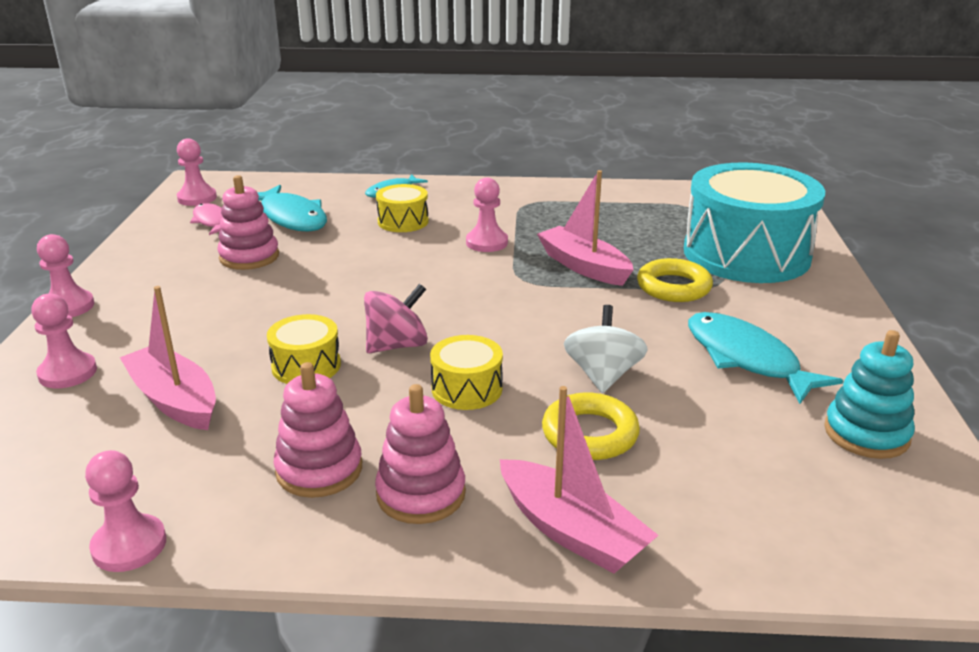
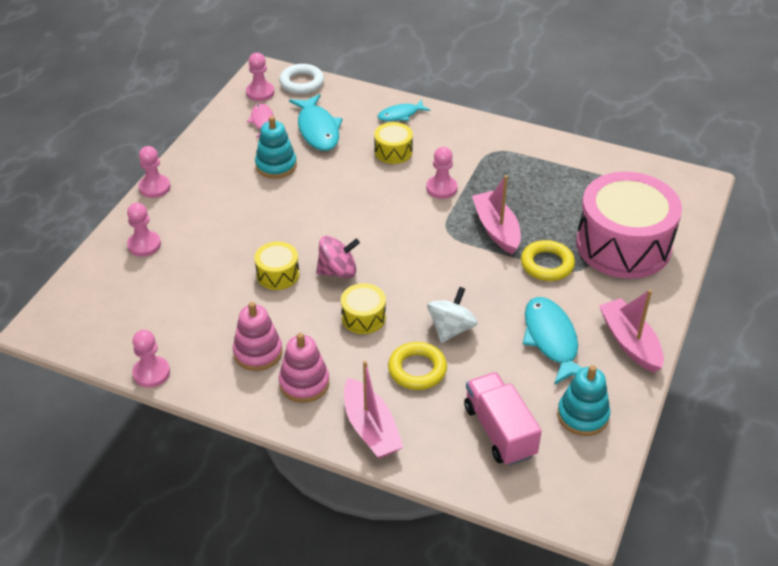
camera: 20 degrees right, 15 degrees up
(174, 400) = (196, 282): pink boat -> pink boat (630, 342)
(249, 257) = (276, 165): pink stacking toy -> turquoise stacking toy
(250, 183) = (302, 83): none -> white ring
(746, 254) = (623, 245): turquoise drum -> pink drum
(771, 483) = (499, 431): none -> pink truck

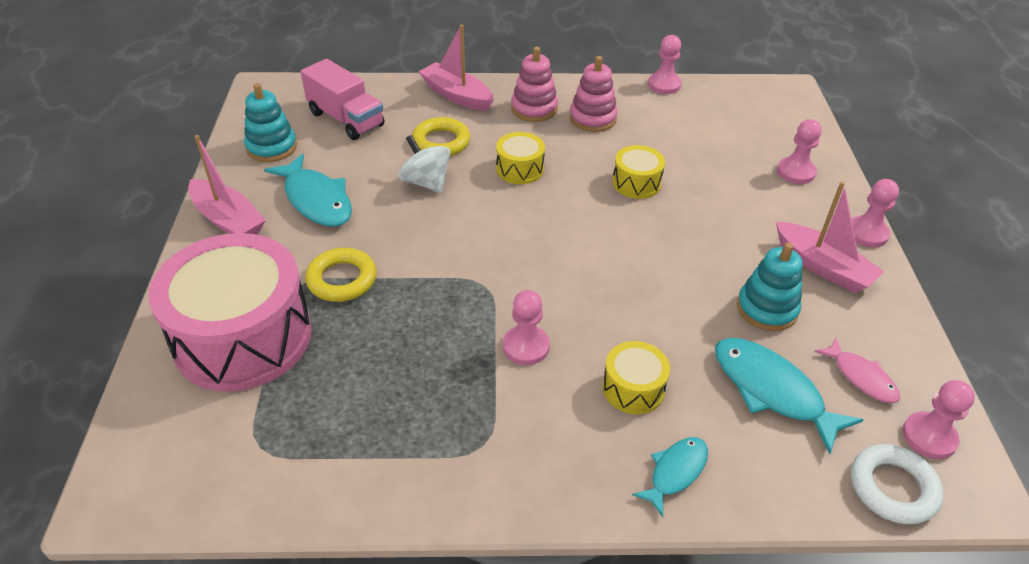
camera: 155 degrees right, 0 degrees up
(338, 271) = (578, 203): pink spinning top -> none
(451, 329) = (426, 182): white spinning top -> white spinning top turned 135 degrees clockwise
(496, 229) = (423, 307): pink boat -> pink boat (823, 267)

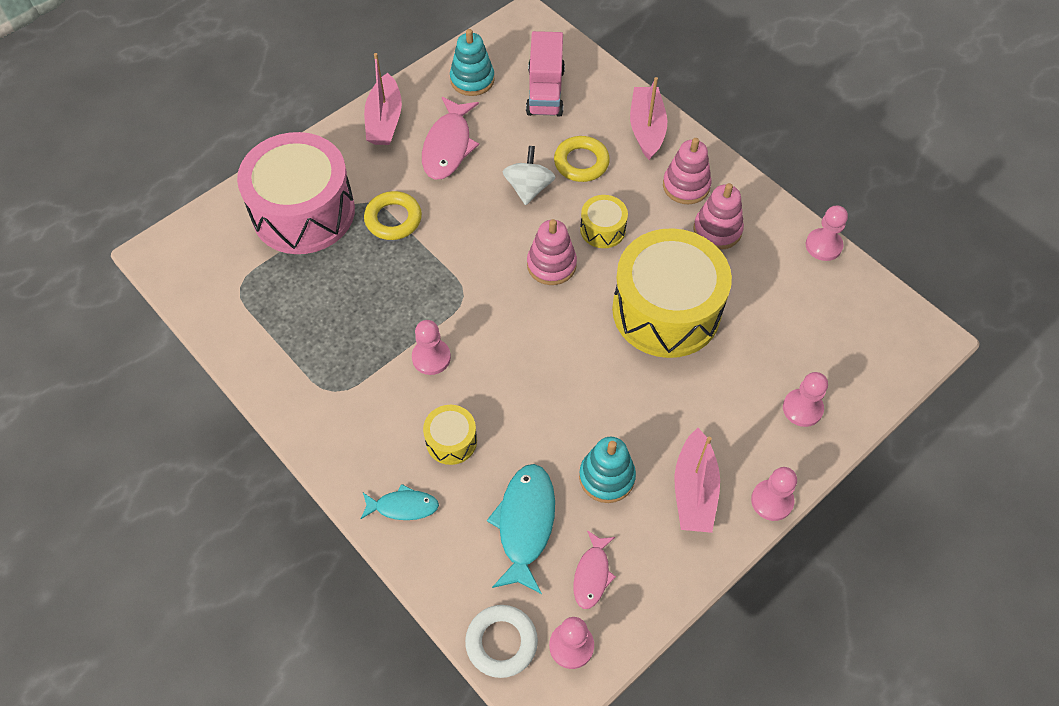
camera: 50 degrees right, 15 degrees up
(316, 200) = (448, 146): turquoise fish -> pink fish
(518, 215) = (551, 265): none -> pink stacking toy
(636, 183) = (666, 310): yellow drum -> yellow drum, size x2.27

